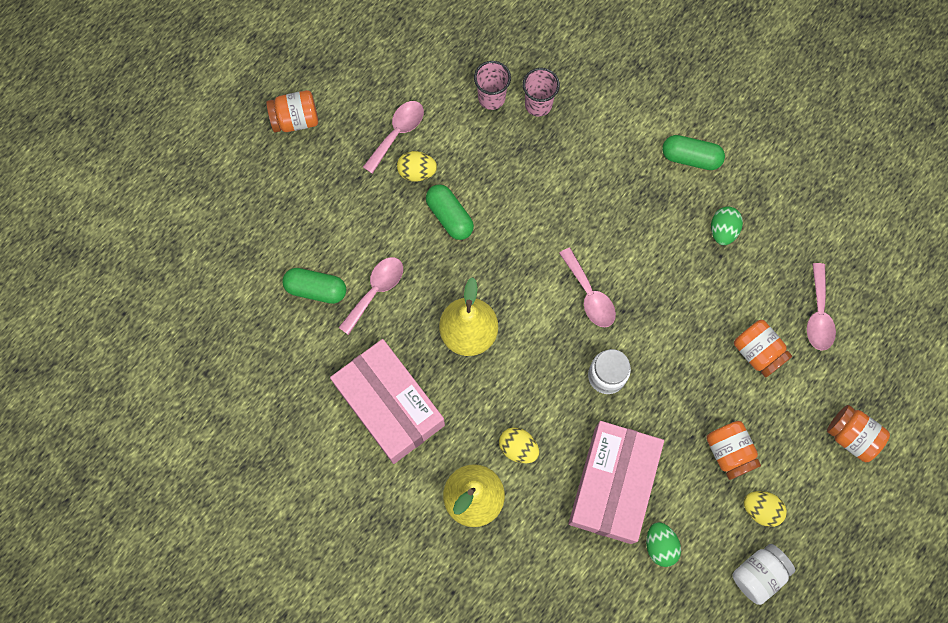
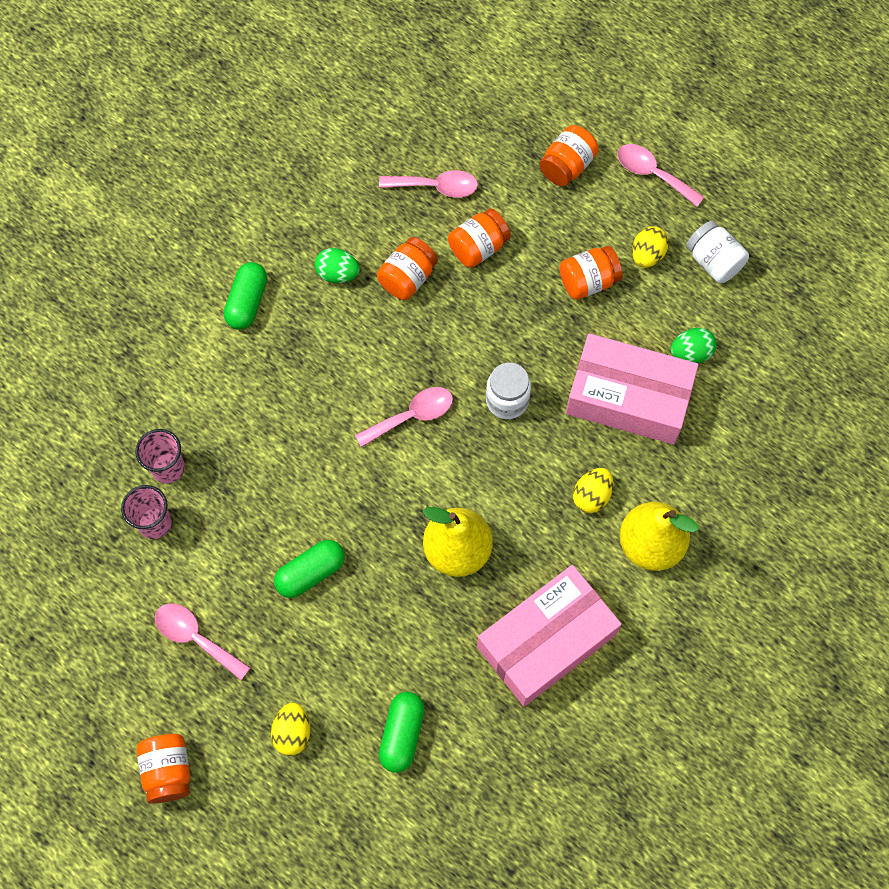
camera: 90 degrees left, 5 degrees down
(376, 291) = (404, 660): pink spoon -> pink spoon (652, 174)
(417, 172) = (250, 613): yellow egg -> yellow egg (292, 732)
(722, 290) = (407, 278): none -> orange jar

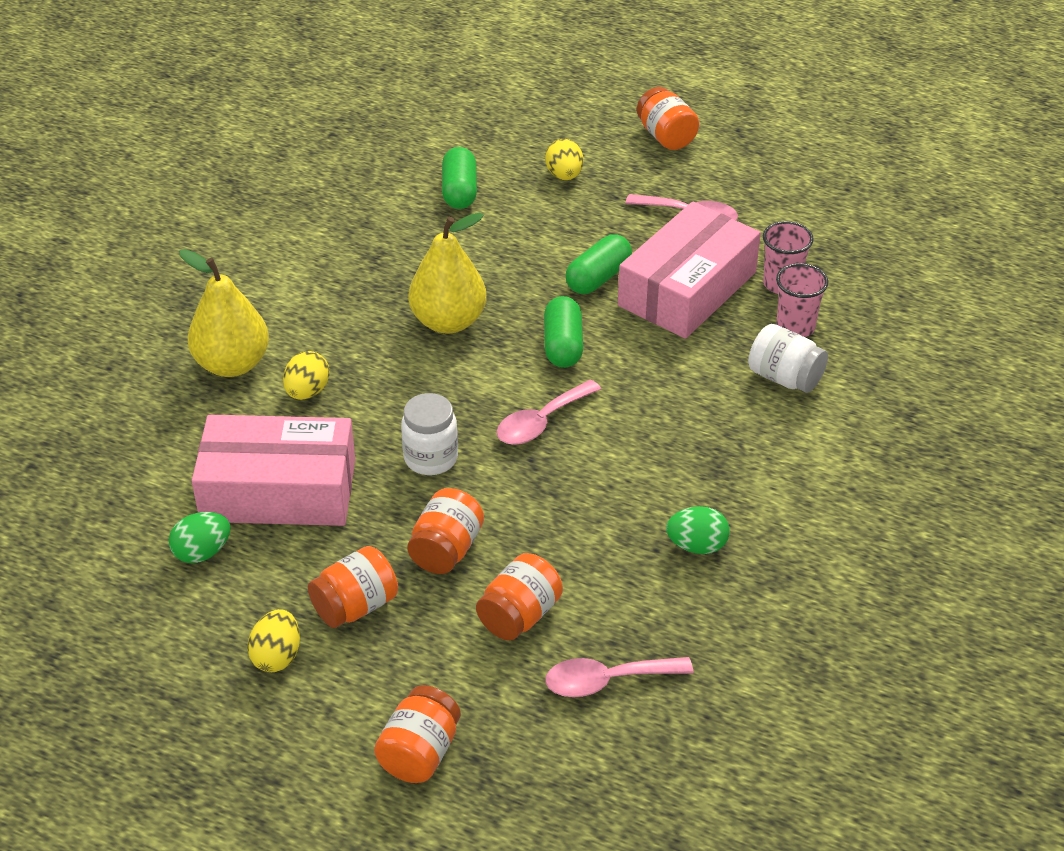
camera: 165 degrees right, 25 degrees down
(247, 302) = (796, 492): green capsule -> green capsule (563, 345)
(407, 278) = (603, 560): orange jar -> orange jar (446, 549)
(546, 641) = (333, 273): pink box -> pink box (687, 289)
(652, 174) = (284, 771): pink spoon -> none
(713, 262) = (178, 668): white jar -> white jar (784, 378)

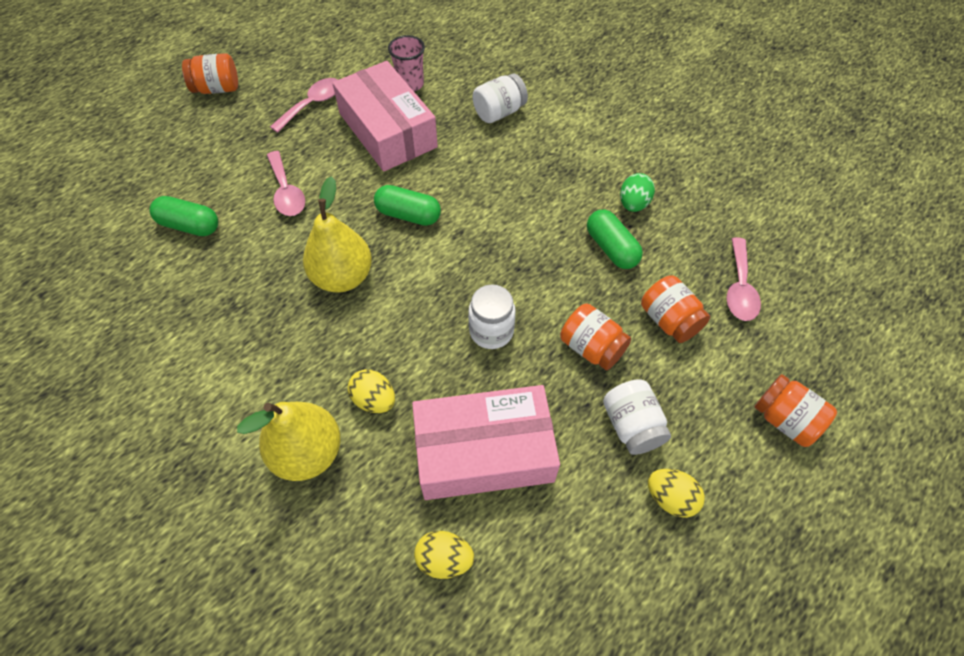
camera: 70 degrees left, 15 degrees up
(202, 552) = (536, 533): green egg -> none
(278, 490) = (484, 452): pink box -> pink box turned 60 degrees clockwise
(355, 606) = (631, 425): orange jar -> white jar
(541, 422) = (482, 251): pink spoon -> pink spoon (286, 192)
(564, 175) = (218, 157): yellow egg -> yellow egg (444, 559)
(598, 278) = (347, 173): green capsule -> green capsule (611, 248)
(795, 327) = (455, 92): pink cup -> none

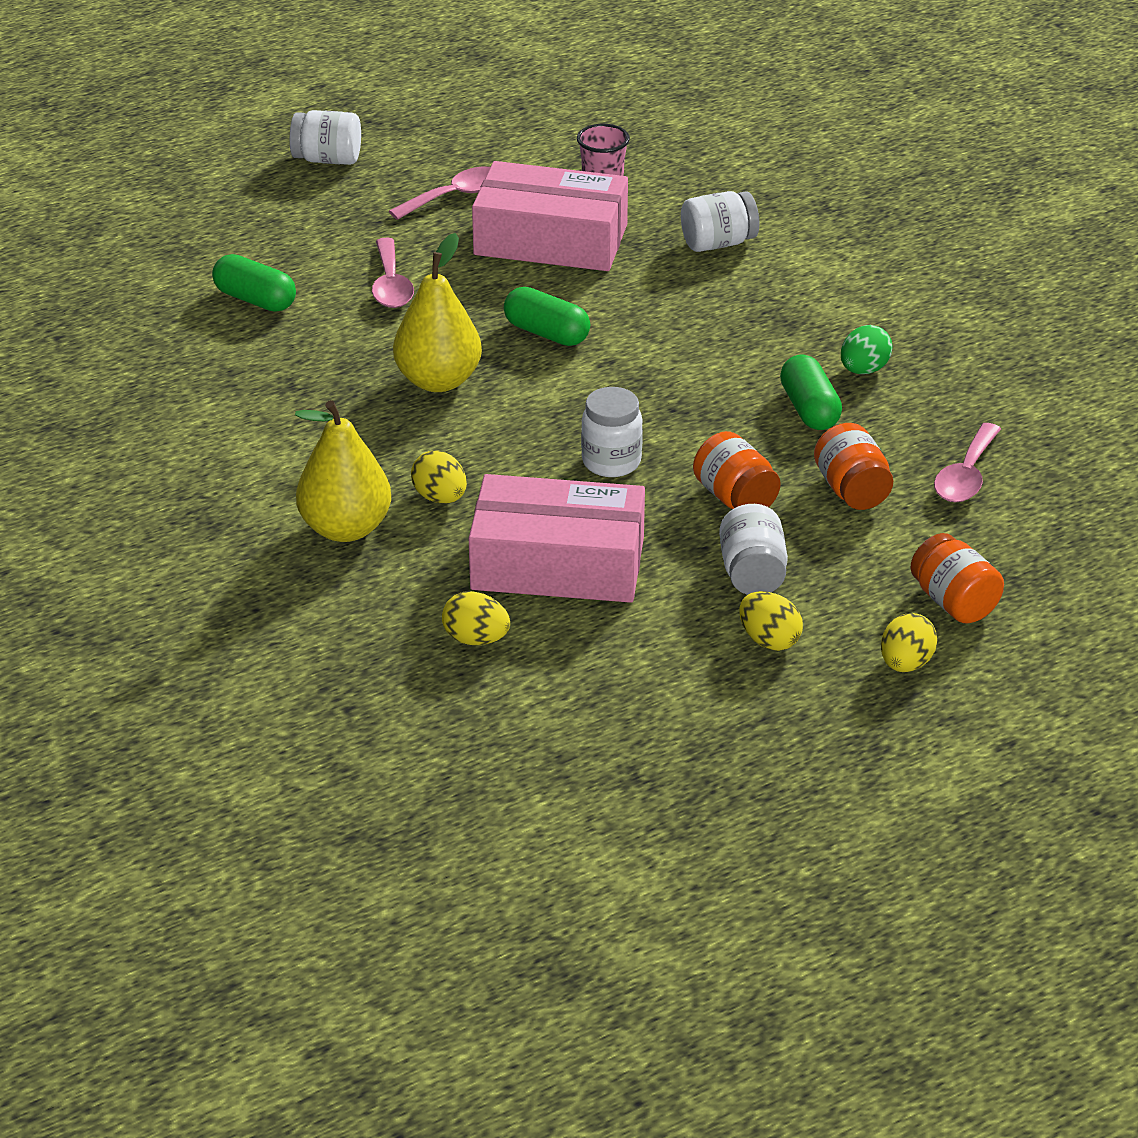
camera: 15 degrees right, 20 degrees down
(217, 89) = (327, 159): orange jar -> white jar
(387, 130) = (550, 240): pink box -> pink box turned 60 degrees counterclockwise
(779, 497) = (906, 664): none -> yellow egg

